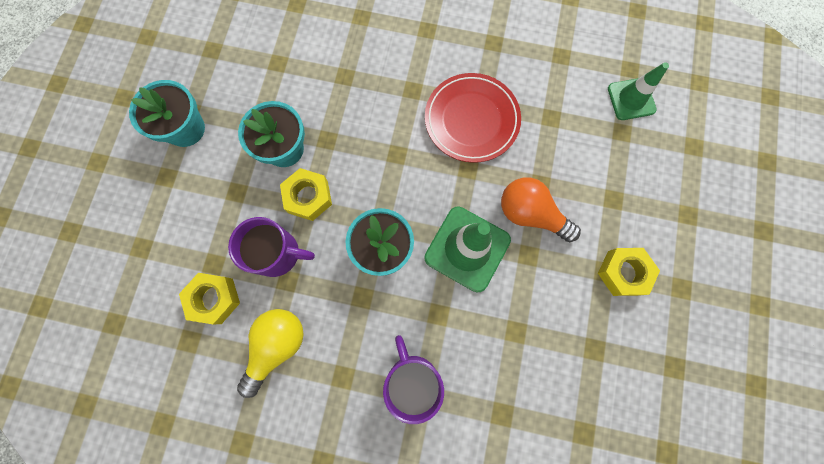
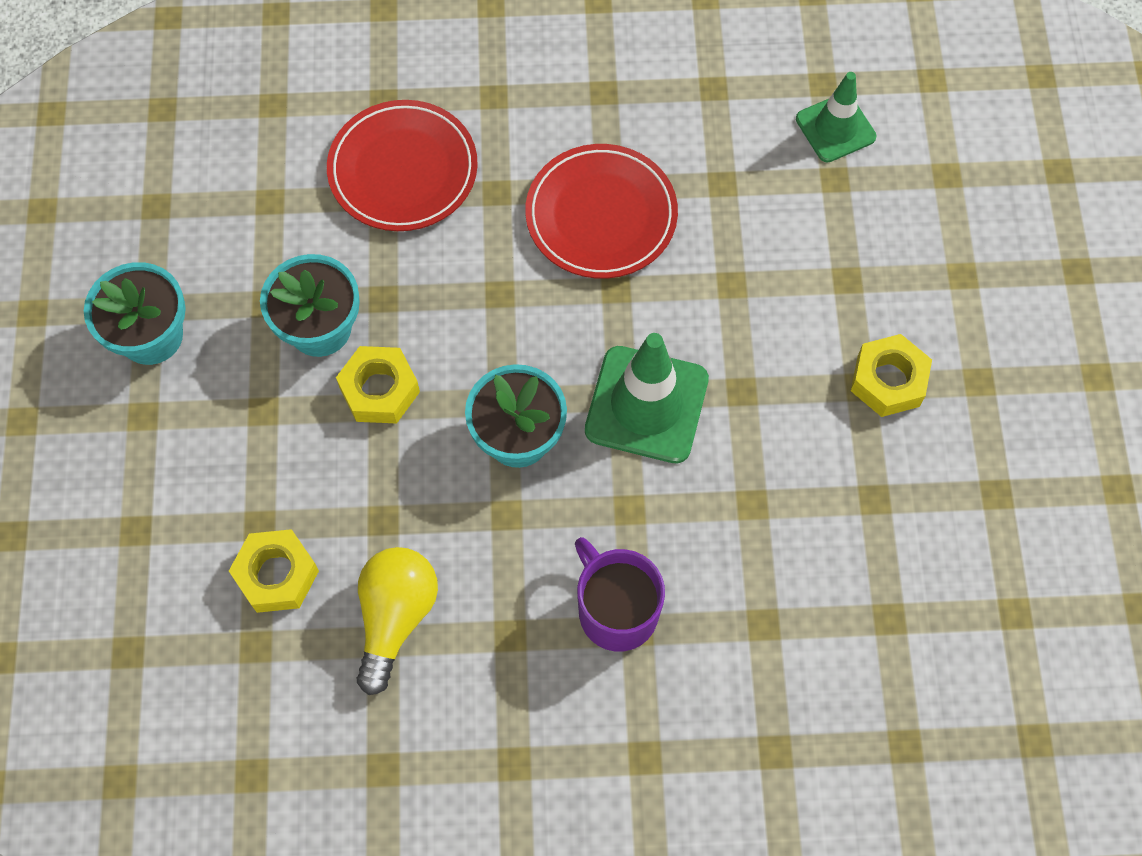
camera: 15 degrees left, 10 degrees down
(277, 253) = (356, 484): purple mug -> none
(361, 62) = (403, 170): none -> red plate
(530, 214) = (729, 331): orange light bulb -> none

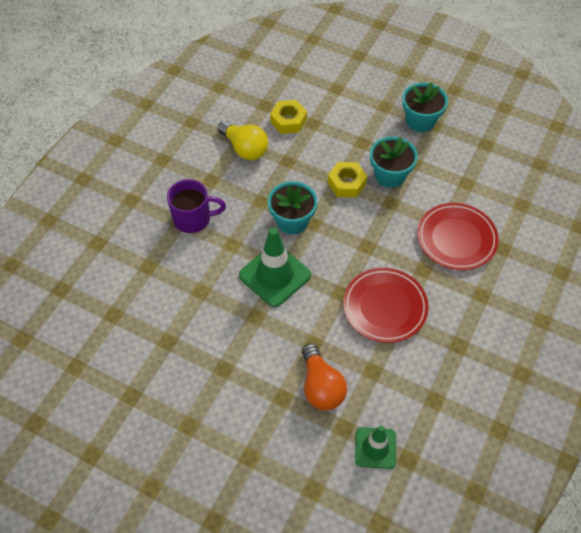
camera: 120 degrees right, 10 degrees down
(793, 238) = (321, 386): none -> orange light bulb
(888, 381) = (218, 383): yellow nut -> none

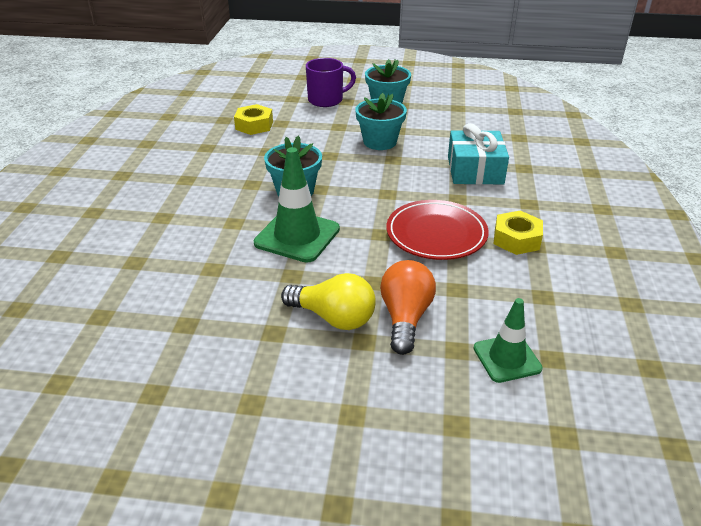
camera: 20 degrees left, 20 degrees down
(193, 219) = (178, 212): purple mug -> purple mug (326, 100)
(245, 148) = (215, 151): yellow light bulb -> yellow light bulb (333, 317)
(321, 386) = (405, 317): orange light bulb -> orange light bulb turned 135 degrees counterclockwise
(346, 183) = (339, 155): yellow nut -> yellow nut (516, 239)
(456, 239) = (475, 170): red plate -> turquoise gift

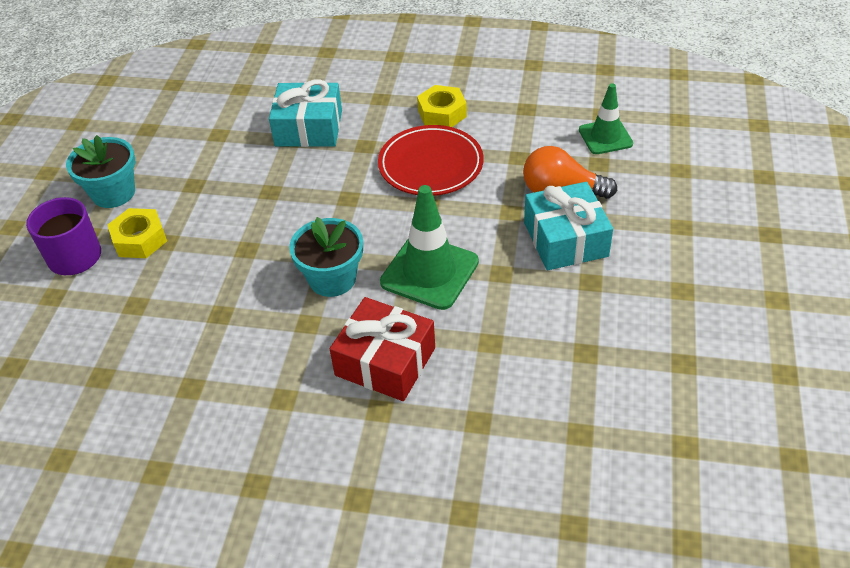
camera: 85 degrees left, 10 degrees up
(206, 218) = (385, 361): none -> red gift
(254, 125) = (134, 336): yellow nut -> yellow nut (140, 240)
(333, 317) = (565, 239): yellow light bulb -> turquoise gift
(380, 142) = (222, 202): turquoise flower pot -> none

